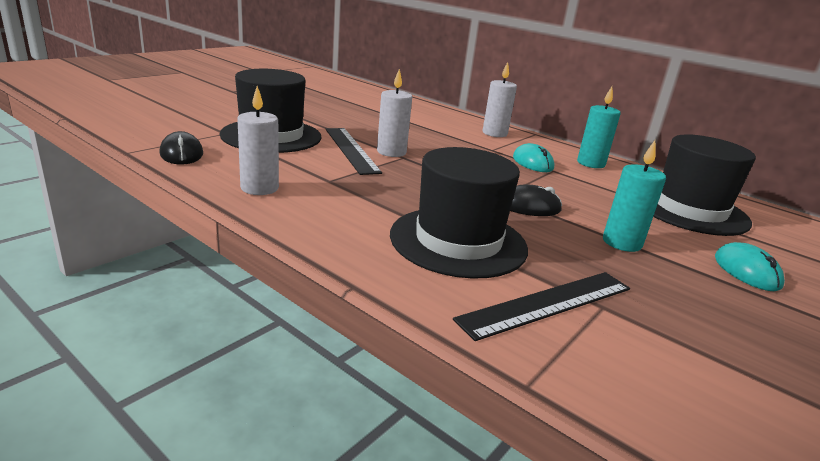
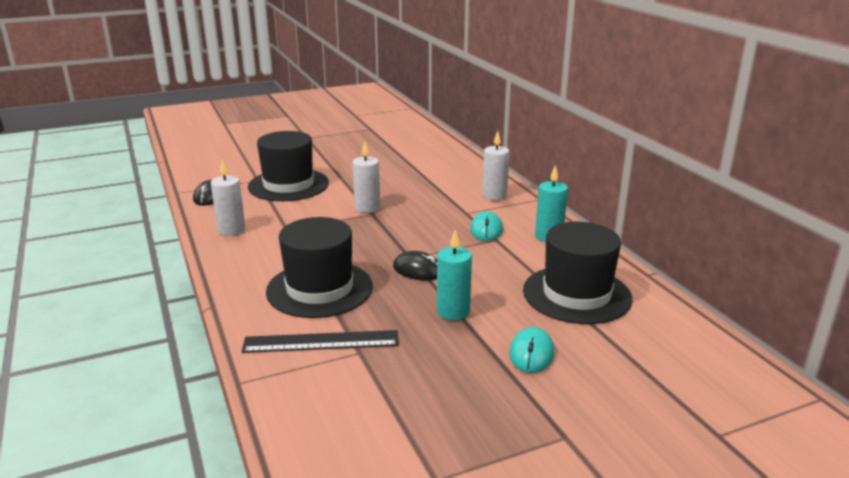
camera: 30 degrees right, 0 degrees up
(351, 149) = (336, 203): black ruler -> none

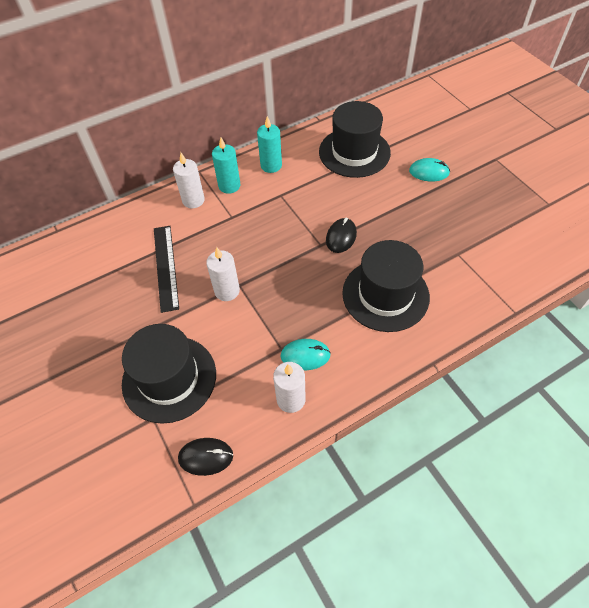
camera: 95 degrees left, 30 degrees up
(321, 342) = (454, 277): black ruler -> black ruler (166, 267)
(453, 311) = (394, 211): turquoise candle -> turquoise candle (229, 186)
(486, 230) = (264, 202): turquoise mouse -> turquoise mouse (305, 355)

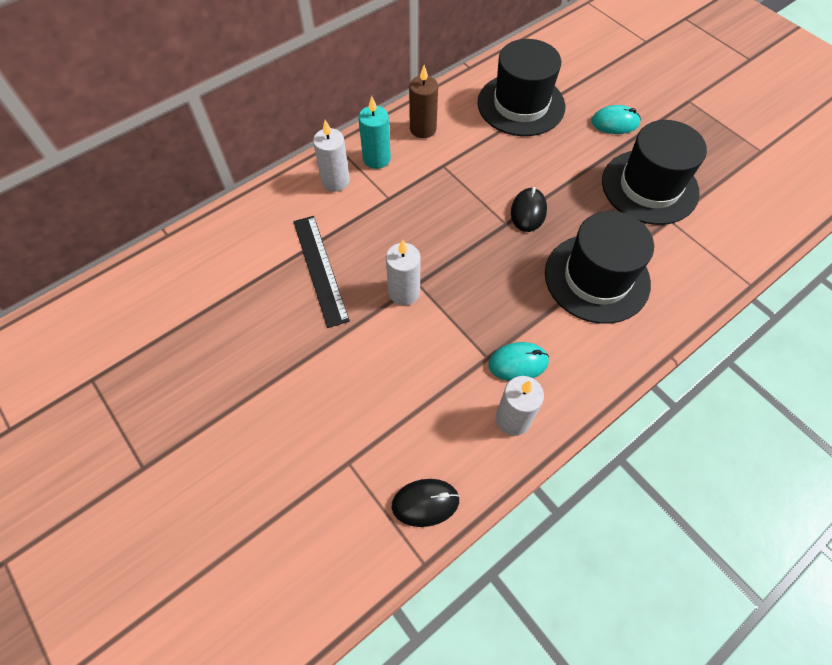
camera: 10 degrees left, 5 degrees up
(169, 378) = (357, 410): black hat -> black hat (649, 187)
(271, 165) = (423, 129): turquoise candle -> brown candle

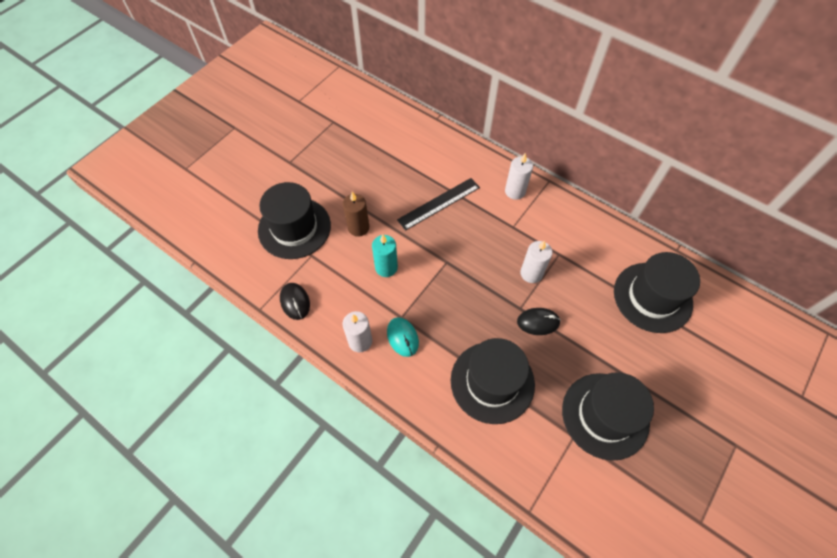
camera: 75 degrees right, 0 degrees up
(285, 481) = (294, 228): none -> black hat
(376, 159) = (546, 210): turquoise candle -> turquoise candle (386, 267)
(404, 292) = (437, 255): white candle -> white candle (531, 273)
(423, 129) = (590, 232): brown candle -> brown candle (358, 228)
(615, 123) = (670, 378): turquoise mouse -> none

